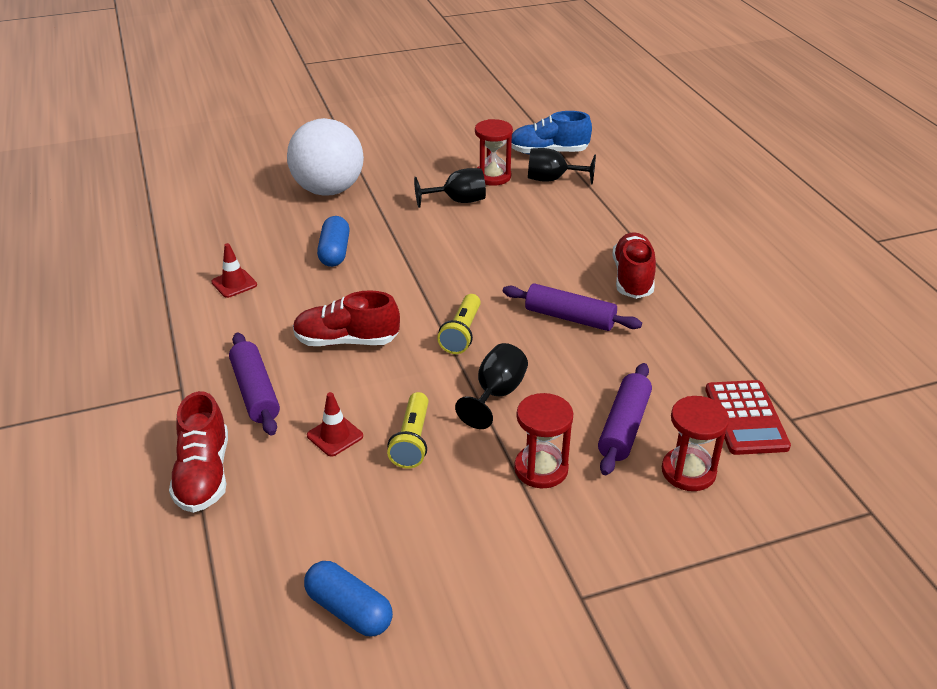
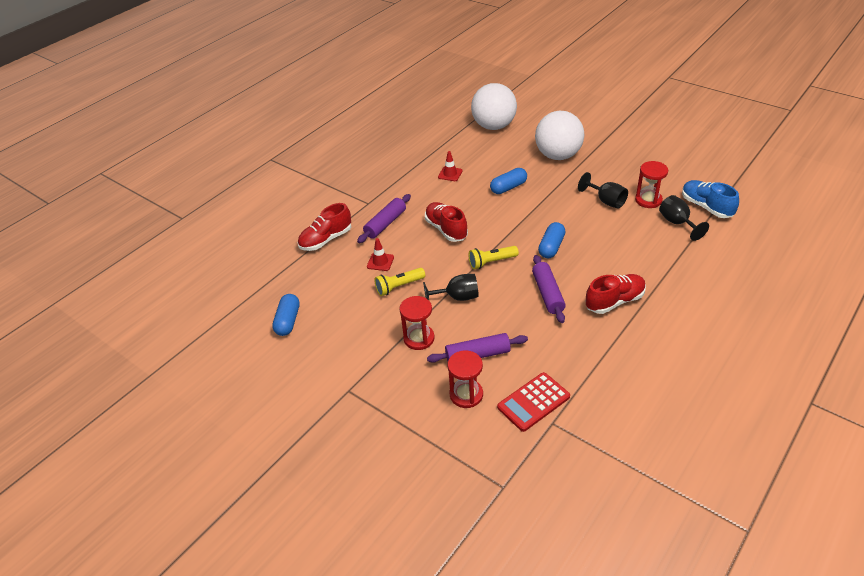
camera: 60 degrees right, 5 degrees up
(192, 204) = (494, 126): none -> white ball
(489, 275) = (551, 247): none -> blue capsule

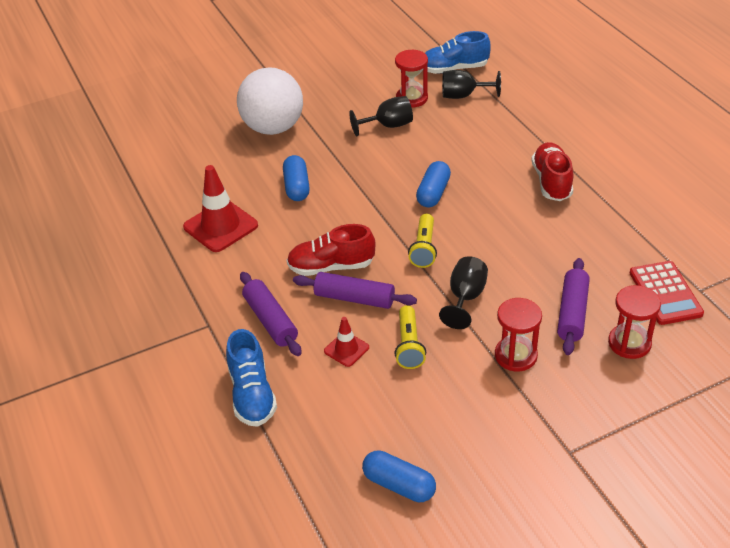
camera: 65 degrees left, 0 degrees up
(326, 240) = (252, 394): red shoe -> blue shoe
(450, 174) = (220, 226): red traffic cone -> red traffic cone, size x1.88
(494, 126) = (158, 155): white ball -> none
(548, 293) = (508, 224): purple rolling pin -> purple rolling pin (354, 298)
(551, 247) = (433, 193): blue capsule -> blue capsule turned 60 degrees clockwise

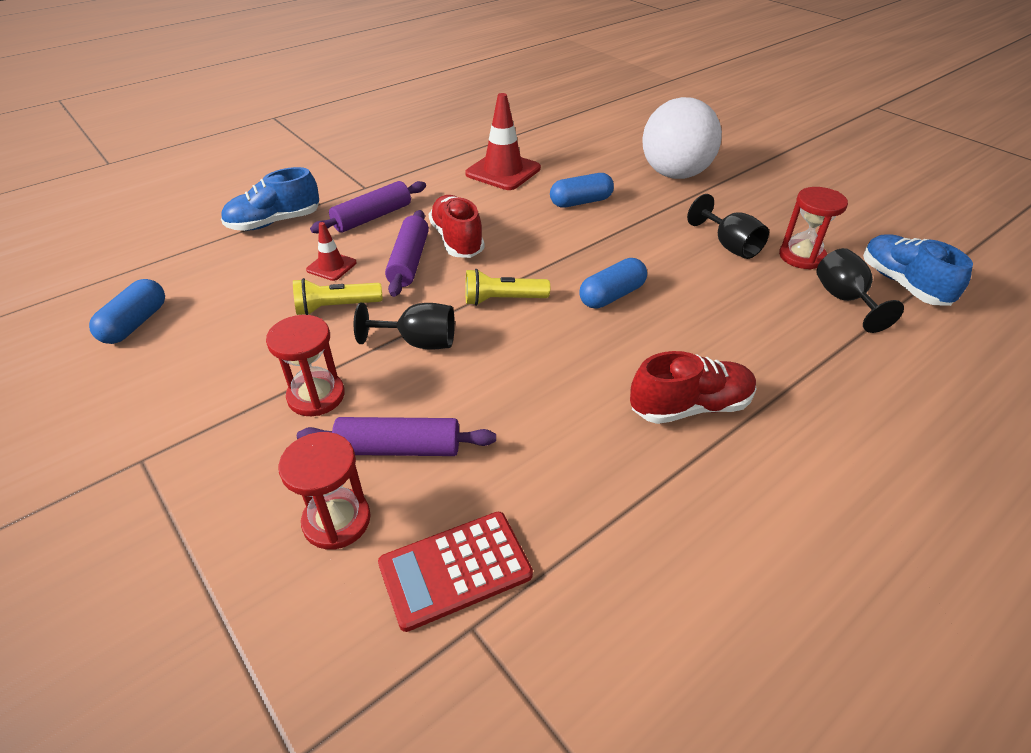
camera: 75 degrees right, 0 degrees up
(433, 193) = (612, 295): blue capsule -> blue capsule turned 45 degrees counterclockwise

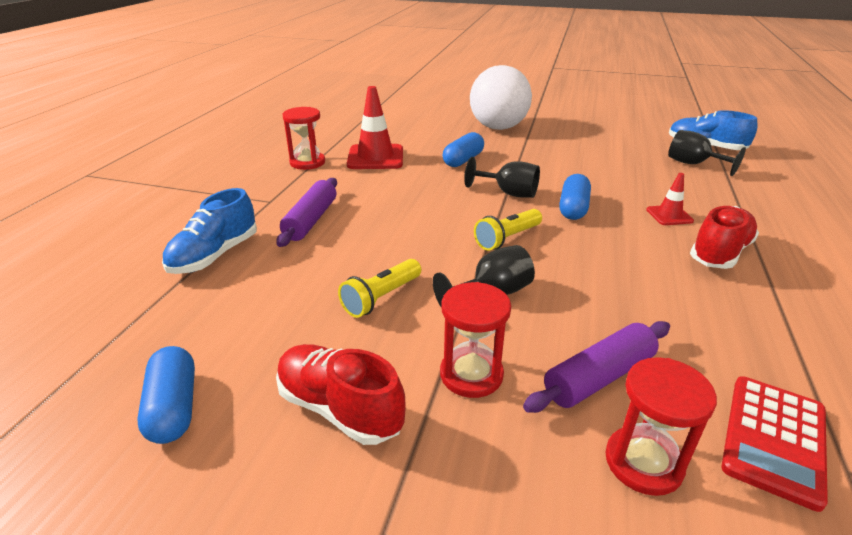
camera: 35 degrees left, 10 degrees down
(331, 266) = (328, 269): red traffic cone -> red traffic cone (669, 215)
(409, 261) = (393, 240): purple rolling pin -> none
(457, 240) = (410, 212): red shoe -> red shoe (340, 408)
(729, 246) = (593, 156): black goblet -> black goblet (509, 193)
(801, 256) = (638, 150): red hourglass -> red hourglass (307, 162)

